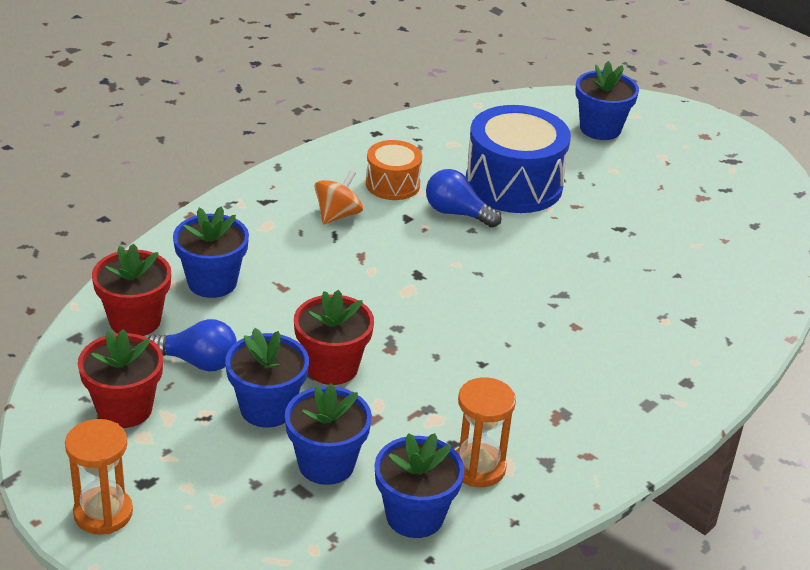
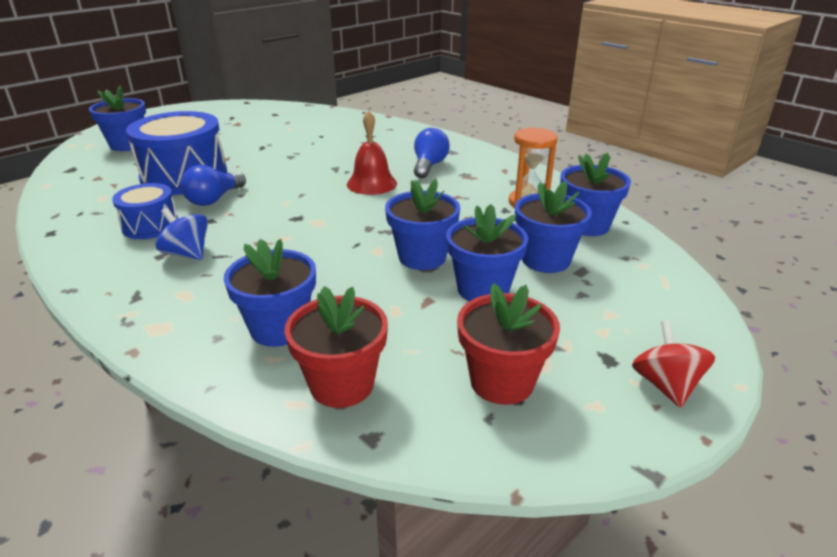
camera: 85 degrees left, 5 degrees down
(103, 513) = (665, 385): orange hourglass -> red spinning top
(198, 362) = (417, 333): blue light bulb -> blue light bulb (429, 166)
(332, 367) = (422, 257): red flower pot -> blue flower pot
(337, 215) = (187, 254): orange spinning top -> blue spinning top
(392, 184) = (150, 226): orange drum -> blue drum
(517, 327) = (371, 183): none -> red bell

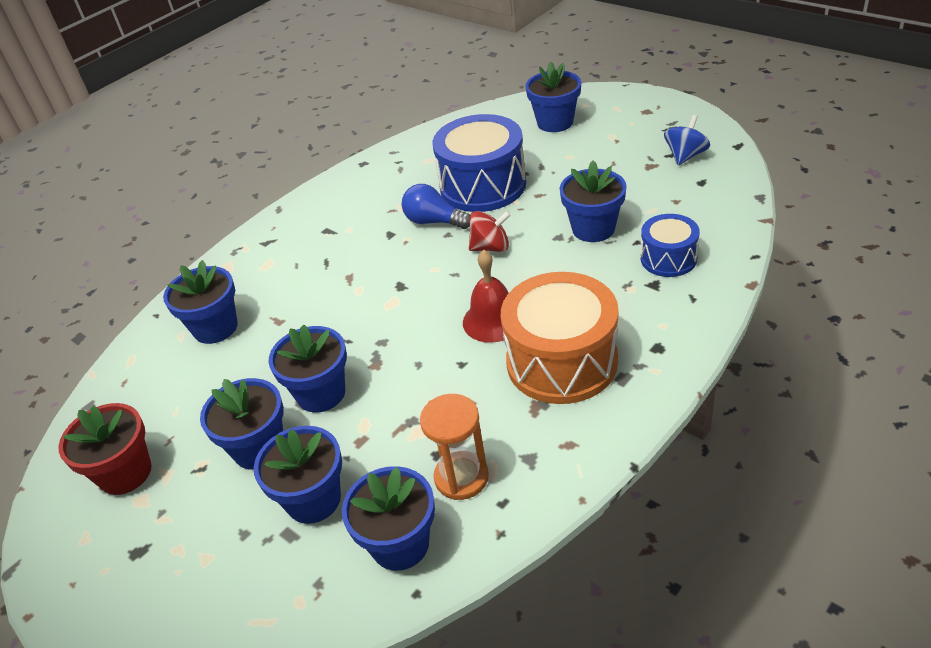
camera: 90 degrees right, 10 degrees up
(150, 226) = (377, 206): blue drum -> blue drum (668, 258)
(187, 254) = (329, 243): blue spinning top -> blue spinning top (685, 156)
(293, 145) = (593, 229): none -> blue flower pot
(342, 384) = (143, 379): red flower pot -> none
(429, 166) = (562, 361): blue light bulb -> orange drum
(665, 385) = (93, 595): red spinning top -> red spinning top (491, 247)

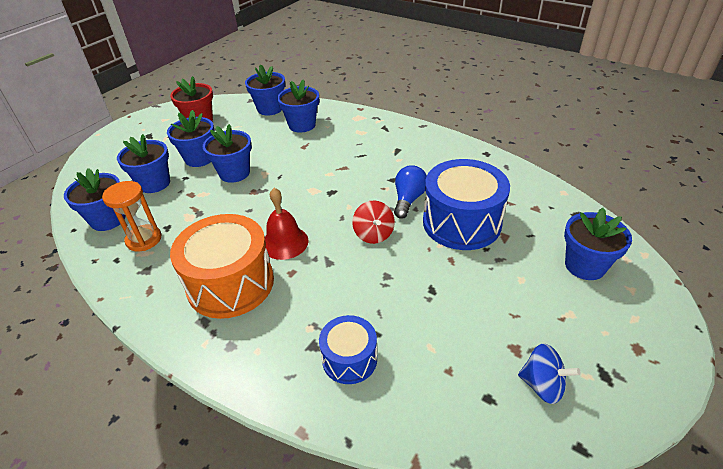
camera: 80 degrees right, 0 degrees up
(593, 229) = (398, 300): blue flower pot -> blue flower pot (270, 109)

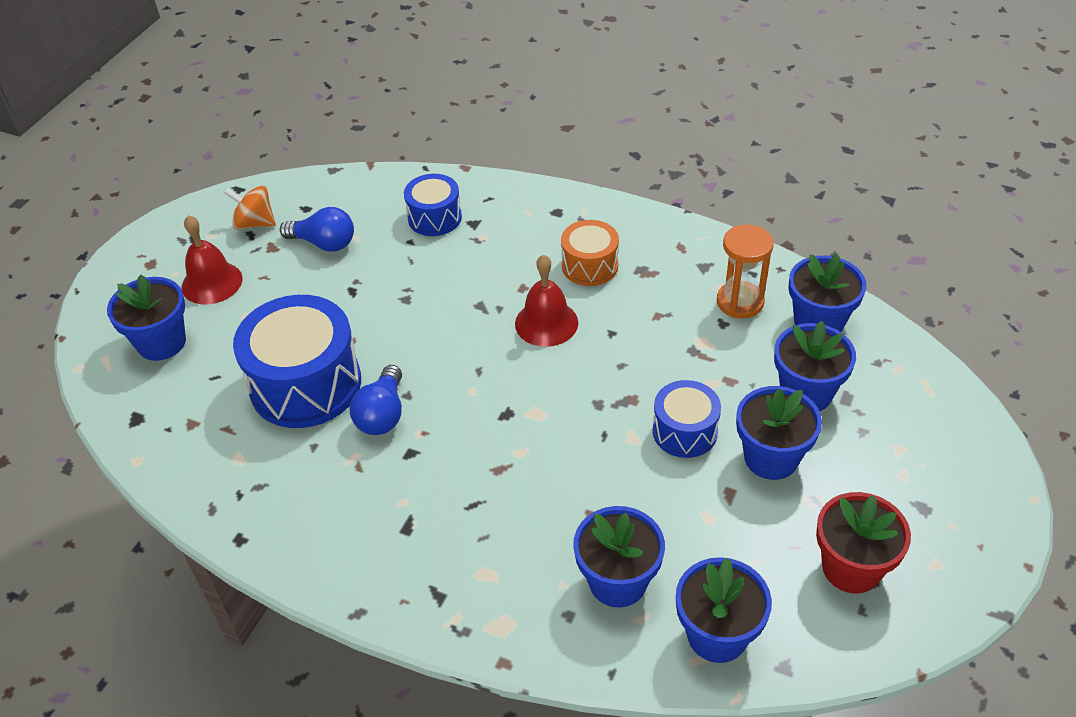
camera: 170 degrees right, 5 degrees up
(230, 283) = (590, 266): orange drum -> orange drum, size x0.55
(234, 173) = (685, 431): blue flower pot -> blue drum
(373, 234) = (429, 350): red spinning top -> none
(462, 345) = (324, 243): none -> blue light bulb
(542, 385) = (255, 223): blue spinning top -> orange spinning top
(563, 316) = (212, 282): none -> red bell

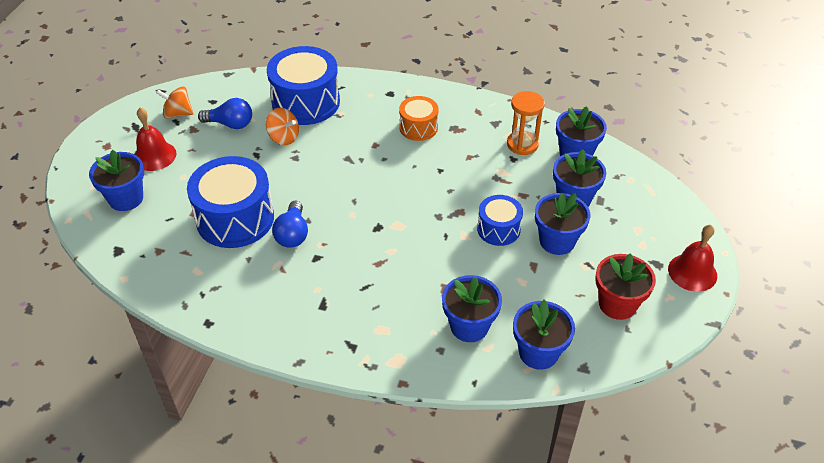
camera: 10 degrees left, 0 degrees up
(395, 268) = (284, 137): none -> orange spinning top
(434, 218) = (306, 102): blue drum -> blue drum, size x1.81
(546, 323) = (395, 167): red bell -> red bell (692, 272)

